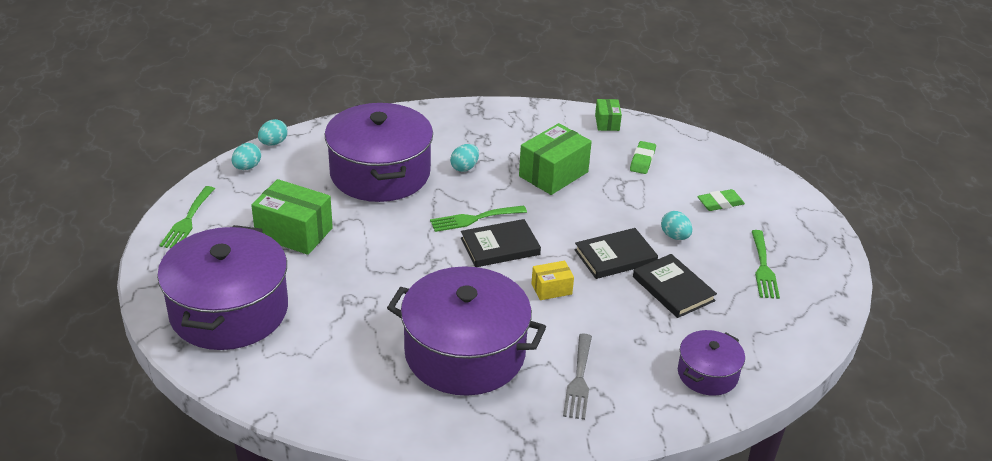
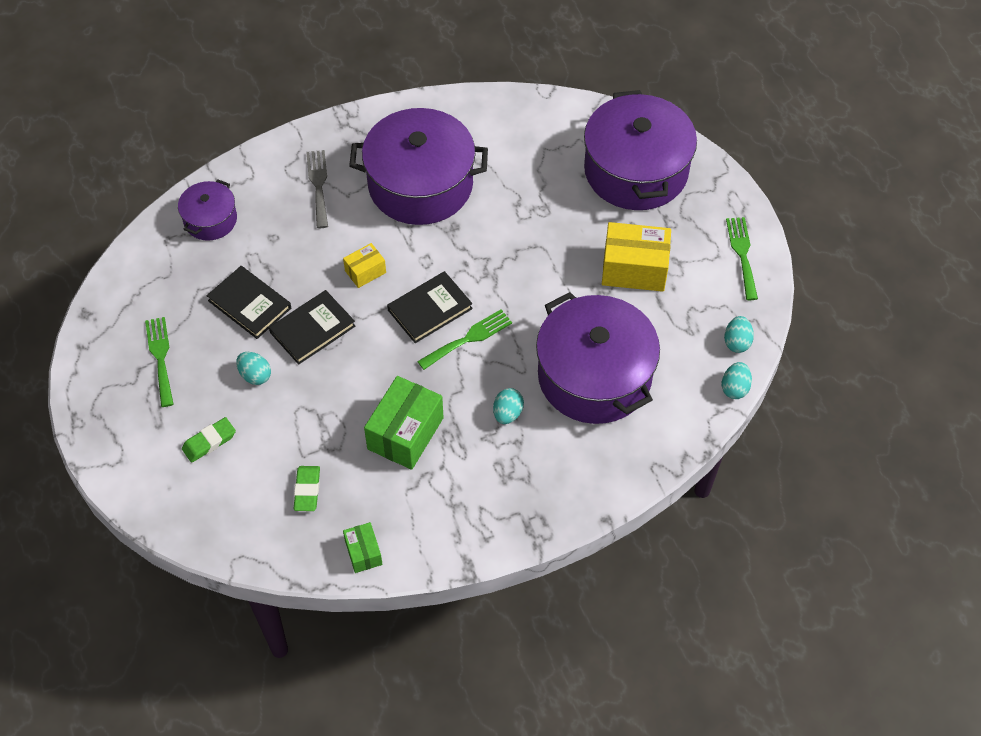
camera: 165 degrees right, 20 degrees up
(294, 232) = (634, 269): green box -> yellow box

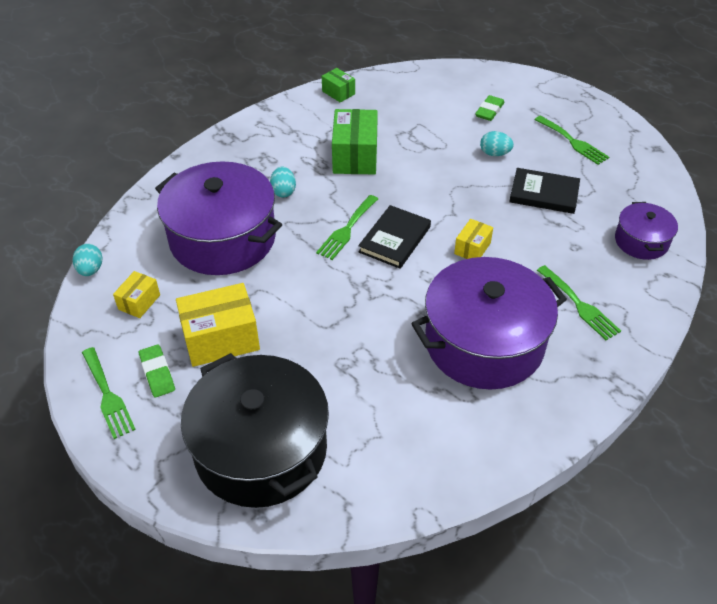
camera: 155 degrees right, 10 degrees down
(307, 490) = (400, 108): green eraser -> green eraser (157, 373)
(312, 329) = (479, 194): black book -> none
(318, 185) = (579, 305): grey fork -> green fork
(635, 170) = (261, 449): purple pot -> black pot
(696, 333) = (139, 302): none -> yellow box
(737, 342) = (96, 308): turquoise egg -> none

